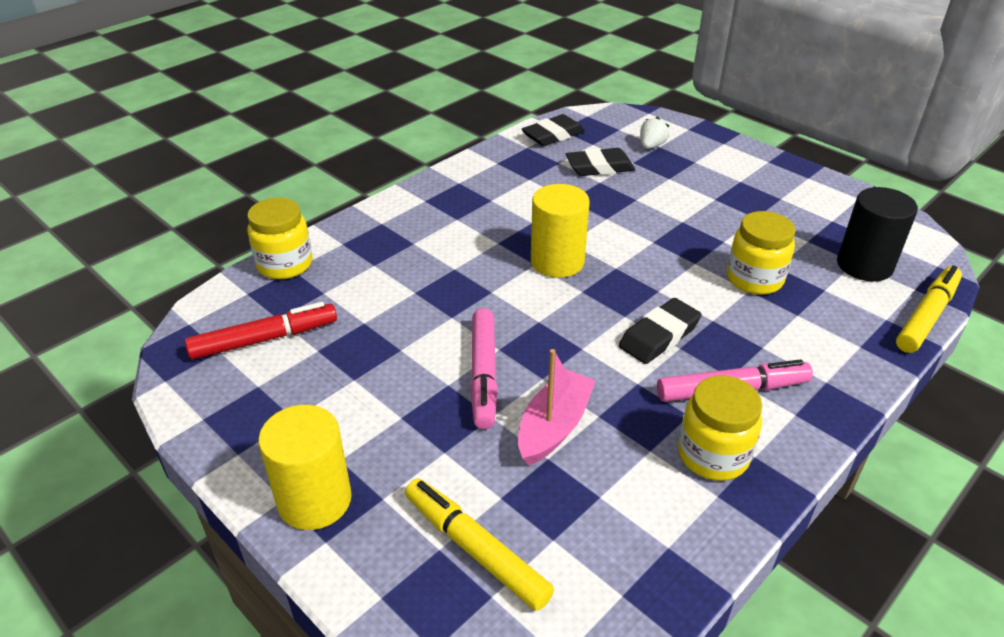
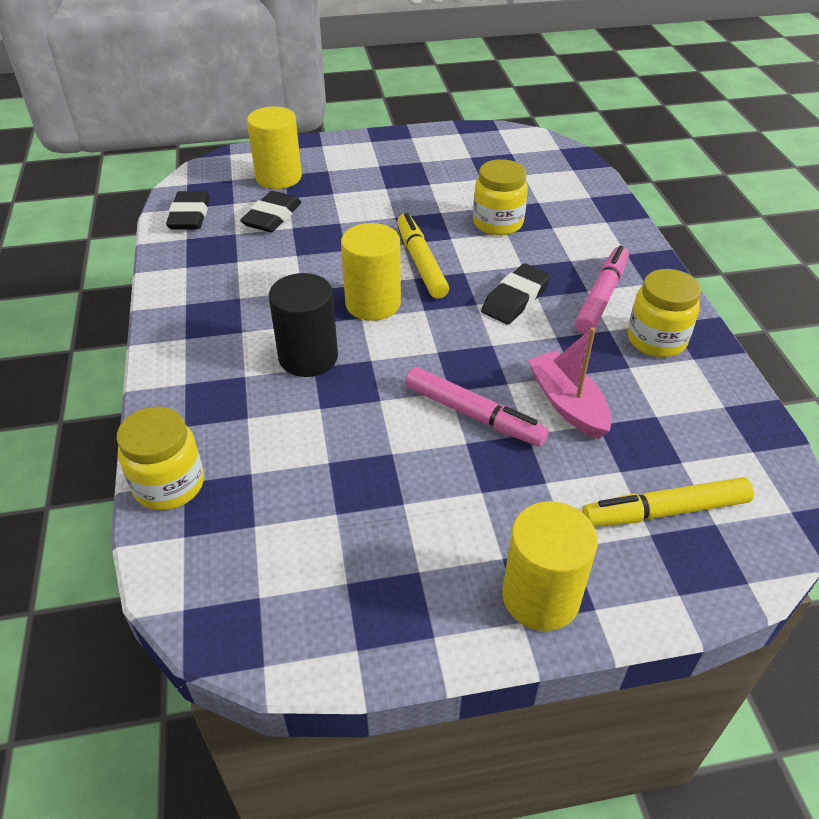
camera: 55 degrees left, 5 degrees up
(264, 339) = (279, 549): red marker -> none
(651, 146) = (278, 177): white strawberry -> yellow cylinder
(659, 336) = (515, 299): black eraser -> black eraser turned 45 degrees clockwise
(864, 265) = (531, 173): black cylinder -> black cylinder (308, 357)
(927, 316) = (602, 181): yellow marker -> yellow marker (421, 263)

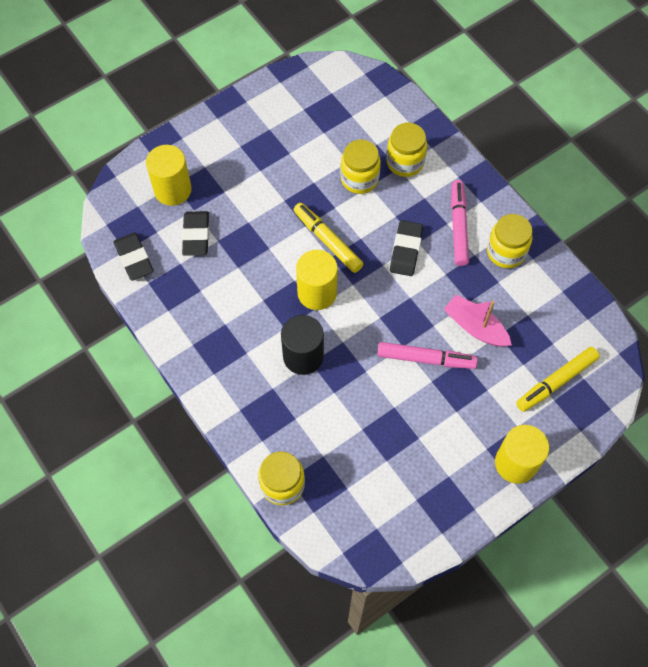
camera: 25 degrees left, 20 degrees up
(564, 224) = (405, 162): none -> yellow jar

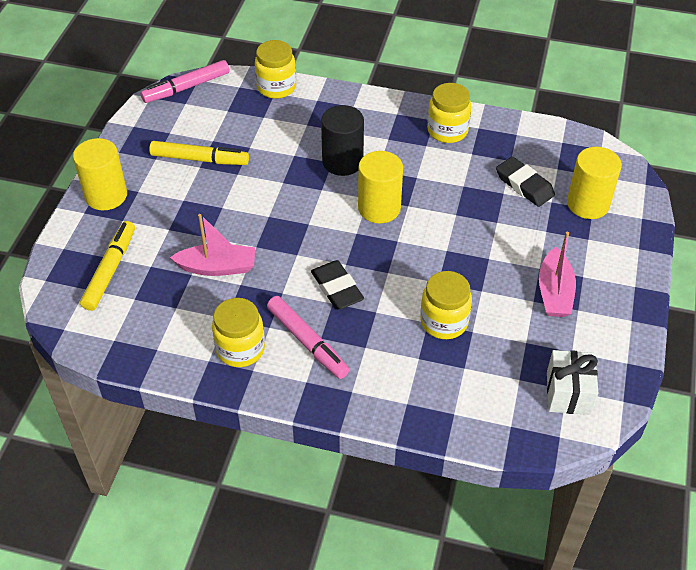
camera: 140 degrees right, 15 degrees down
(134, 258) = (548, 141): black eraser -> none
(270, 148) = (554, 292): none -> pink boat
(327, 241) = (414, 251): yellow marker -> yellow marker (199, 159)
(333, 90) = (568, 393): none -> white gift
(405, 162) = (418, 368): yellow jar -> yellow jar (447, 131)
(426, 359) = (240, 218): pink marker -> pink marker (186, 87)

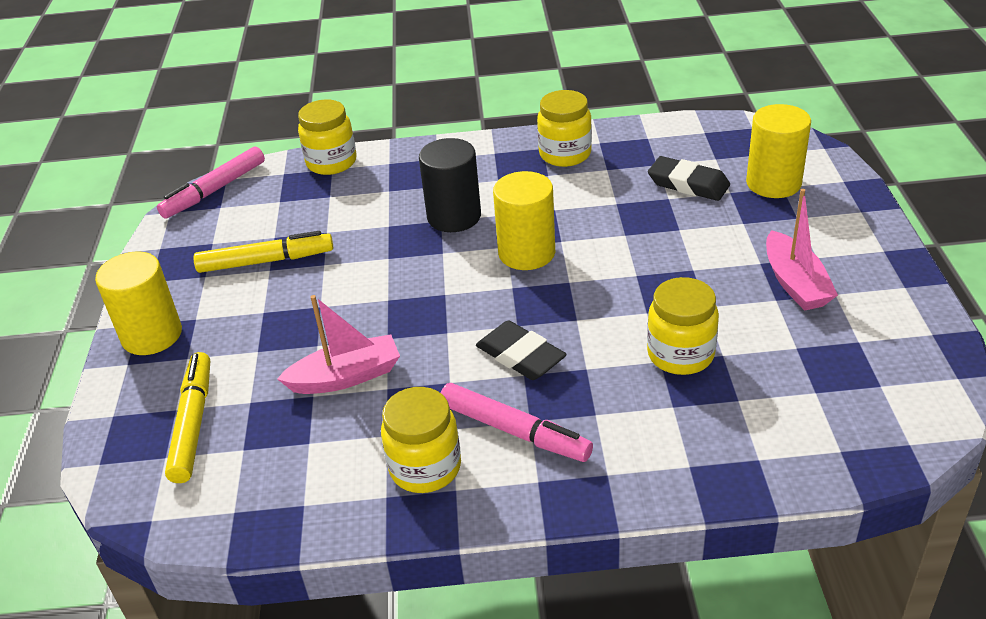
camera: 15 degrees left, 10 degrees down
(568, 393) = (886, 389): white gift -> none

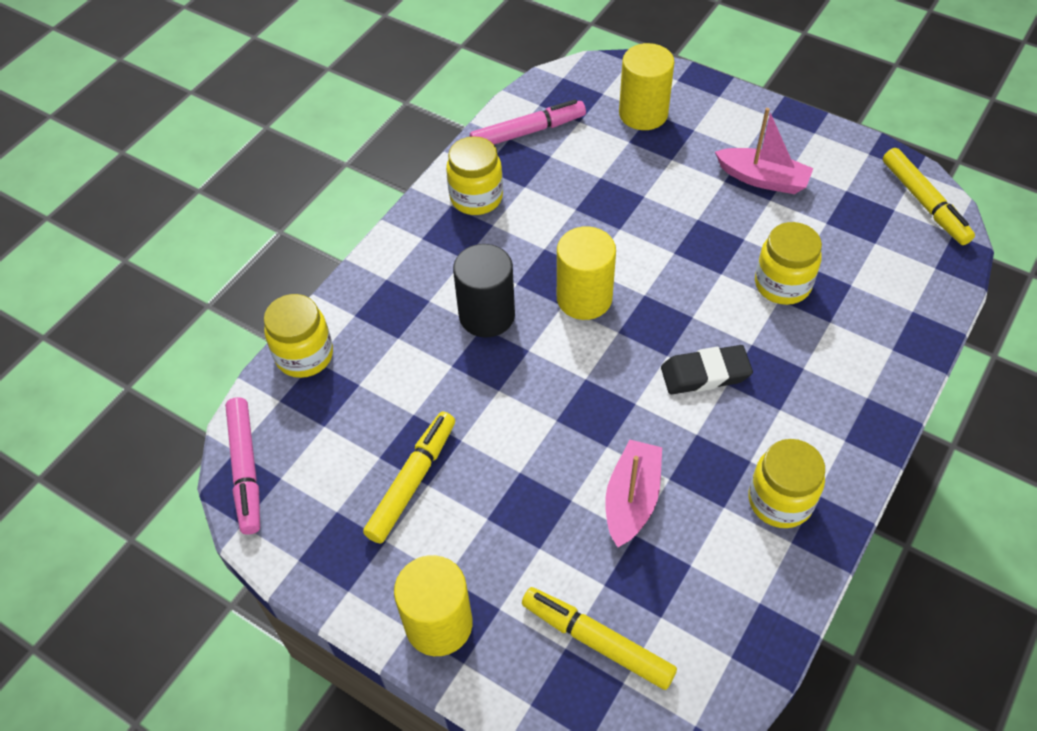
camera: 55 degrees left, 15 degrees up
(514, 431) = (784, 425): pink marker -> pink marker (528, 132)
(688, 184) = (595, 156): black eraser -> none
(921, 402) = (924, 203): none -> yellow marker

